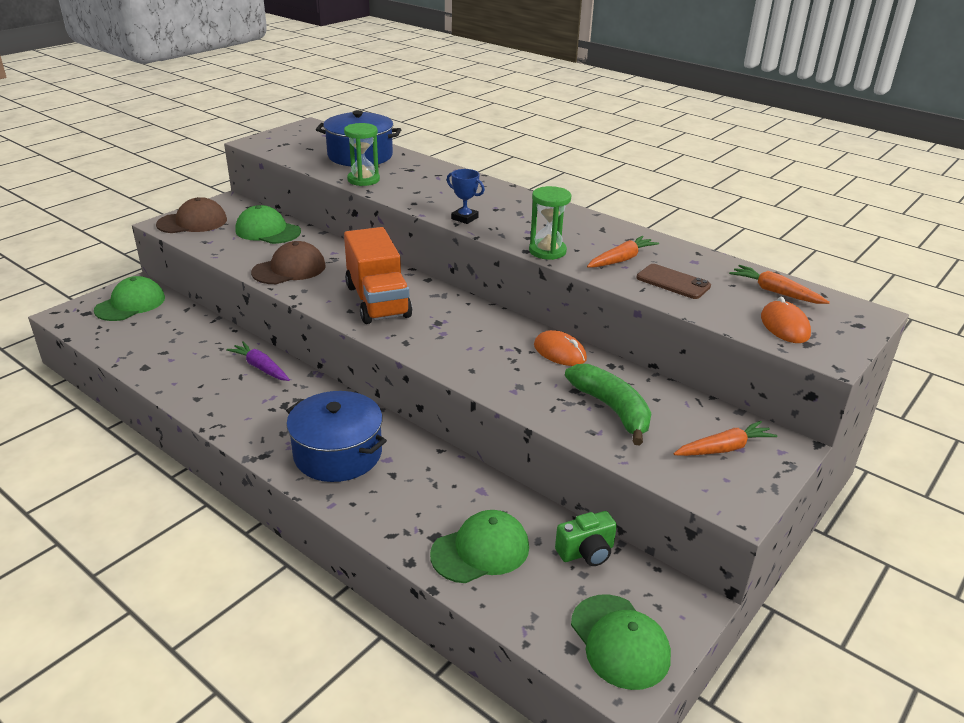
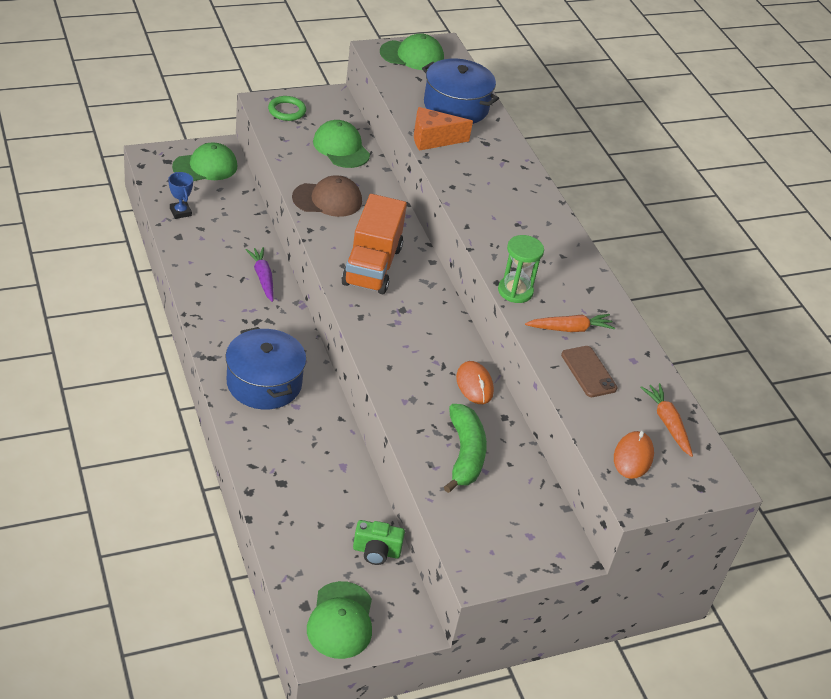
camera: 25 degrees right, 10 degrees up
(192, 222) = (287, 111): brown cap -> green ring
(363, 180) = (433, 139): green hourglass -> orange cheese
(464, 218) = (480, 223): blue trophy -> blue trophy (180, 212)
(480, 550) = (303, 509): green cap -> green cap (412, 55)
(724, 448) = (517, 529): orange carrot -> none

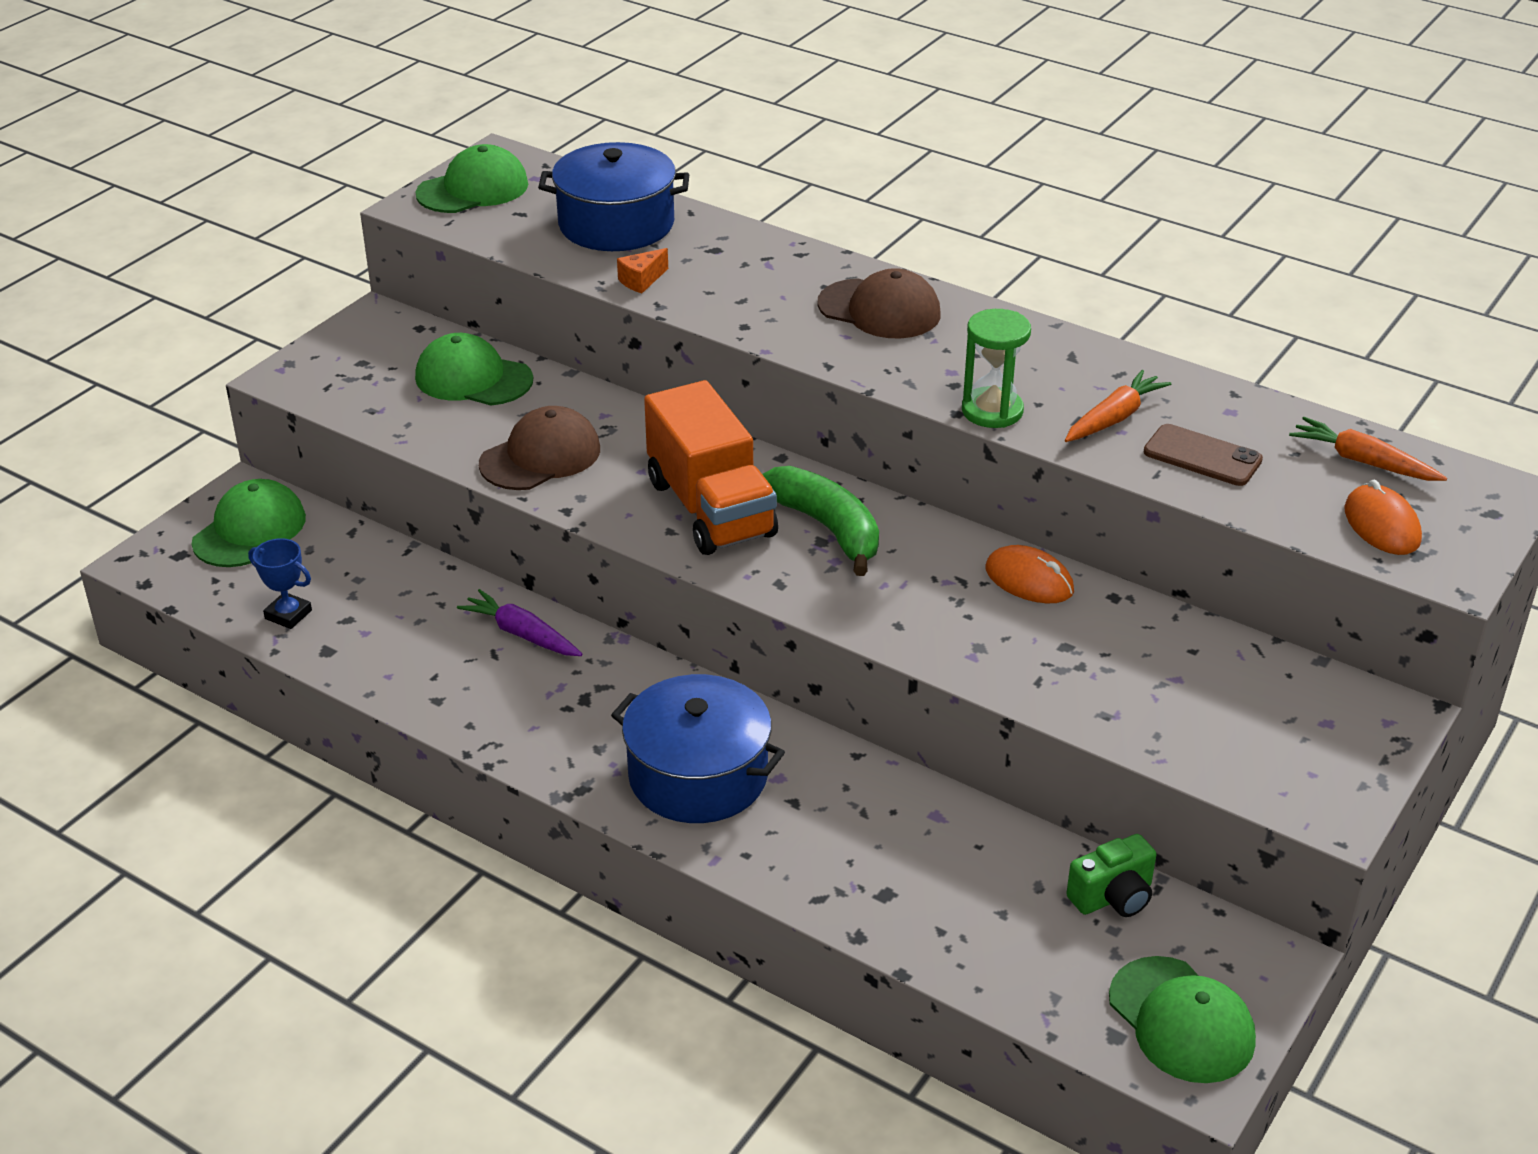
camera: 30 degrees left, 5 degrees down
(287, 111) = (332, 370): green ring -> none
(433, 139) = (641, 280): orange cheese -> orange cheese, size x0.54
(464, 454) = (1128, 675): green banana -> green banana (828, 528)
(526, 214) = (879, 309): none -> brown cap

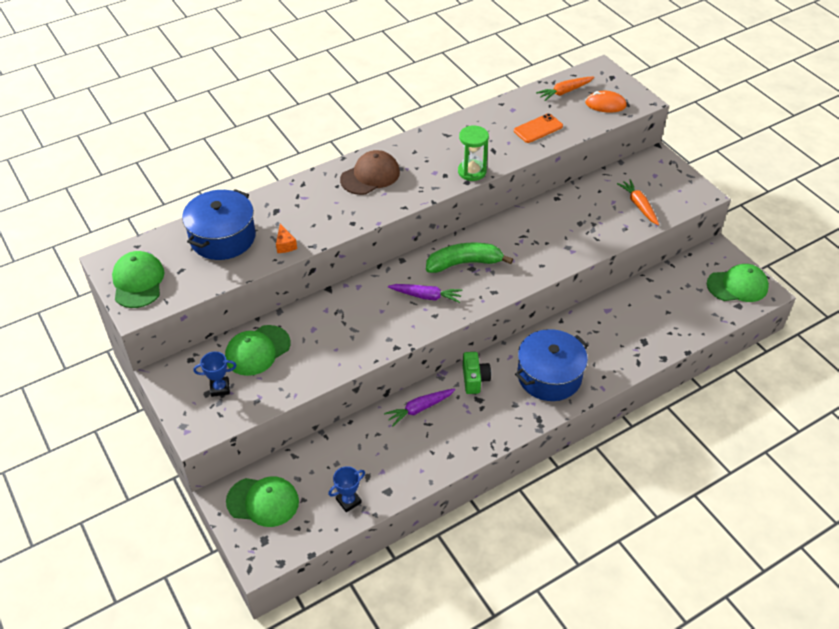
camera: 65 degrees left, 10 degrees up
(250, 530) = (263, 501): green cap -> green cap turned 135 degrees clockwise
(377, 370) = (220, 388): none -> blue trophy
(540, 456) = (346, 344): brown cap -> none
(710, 508) = (426, 296): orange truck -> purple carrot
(1029, 580) = (533, 217): orange mouse -> none
(1113, 897) = (672, 278): green camera -> green camera (474, 379)
(1114, 418) = (498, 140): orange carrot -> orange carrot (638, 205)
(1202, 456) = (538, 128): brown phone -> orange phone

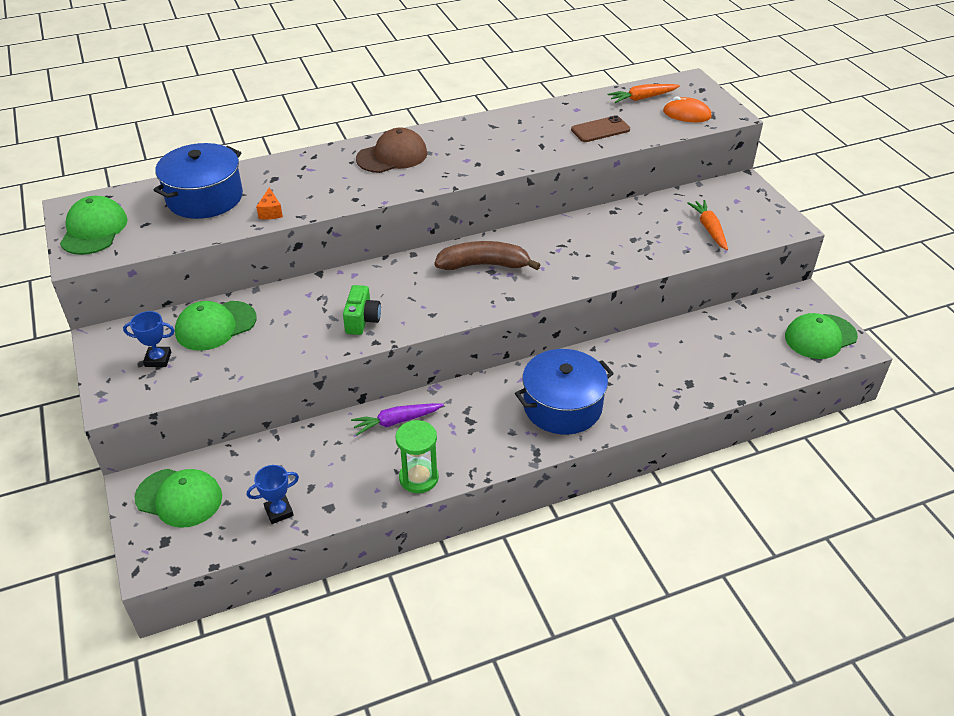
camera: 10 degrees right, 5 degrees down
(426, 296) = (429, 293): purple carrot -> none
(464, 263) = (484, 265): green banana -> brown banana
(472, 171) = (510, 163): green hourglass -> green hourglass (418, 478)
(474, 379) = (471, 398): green camera -> green camera (362, 320)
(538, 128) = (600, 130): orange phone -> brown phone
(737, 286) = (820, 337): green cap -> green cap turned 150 degrees clockwise

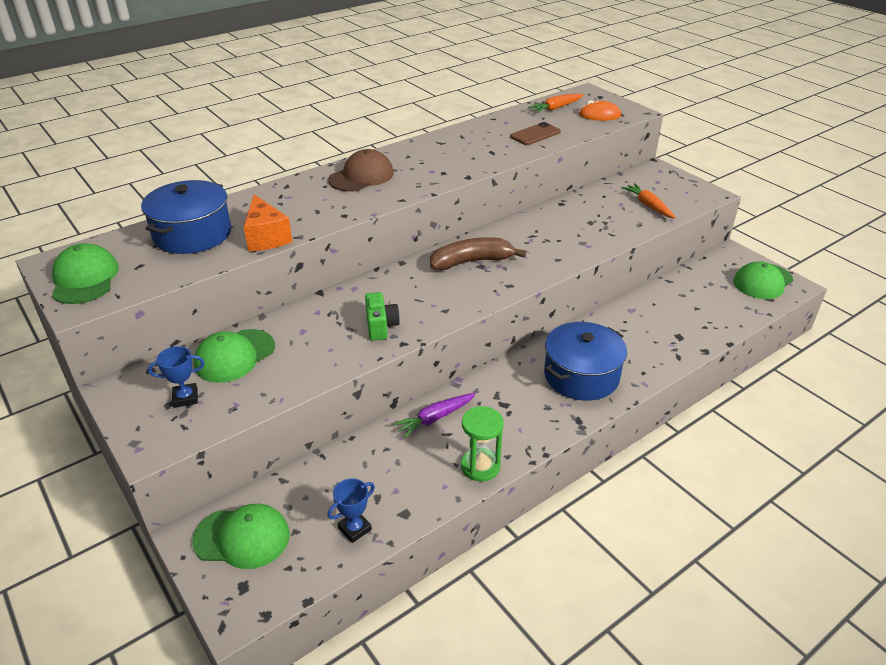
camera: 15 degrees left, 5 degrees down
(270, 212) = (266, 237): orange cheese -> orange cheese, size x1.85

